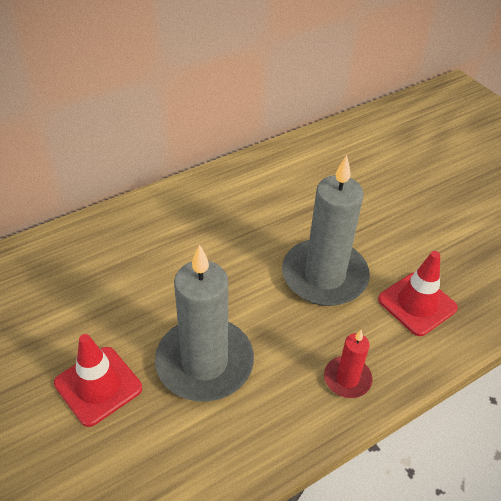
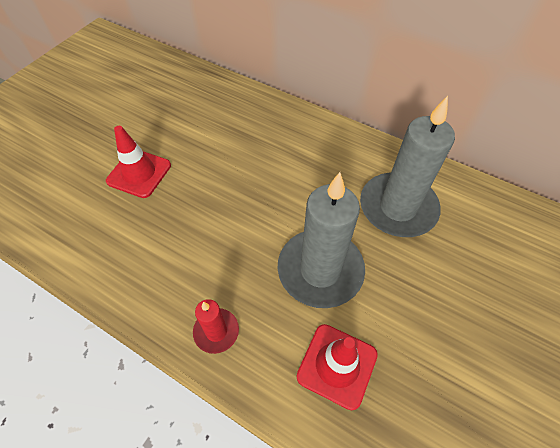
camera: 65 degrees right, 10 degrees up
(204, 362) = (185, 223): grey candle -> grey candle (398, 207)

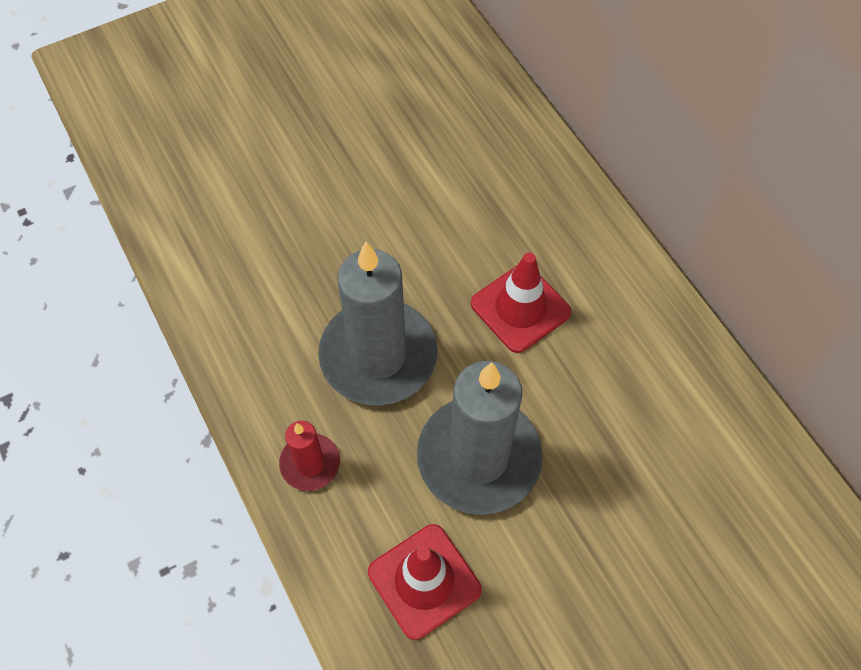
camera: 30 degrees right, 5 degrees up
(139, 173) = (327, 206): red traffic cone -> red traffic cone (520, 308)
(398, 207) = (642, 429): grey candle -> grey candle (378, 356)

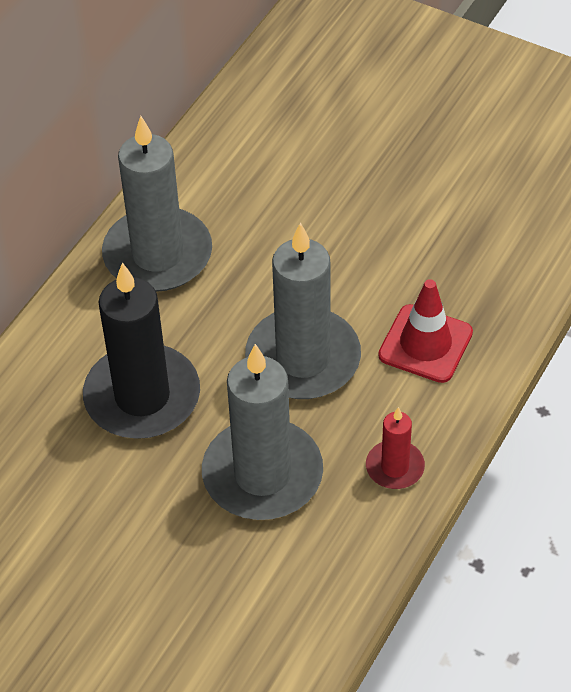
camera: 120 degrees left, 10 degrees down
(520, 308) = (142, 396): red traffic cone -> black candle
(684, 401) = (158, 254): none -> grey candle

